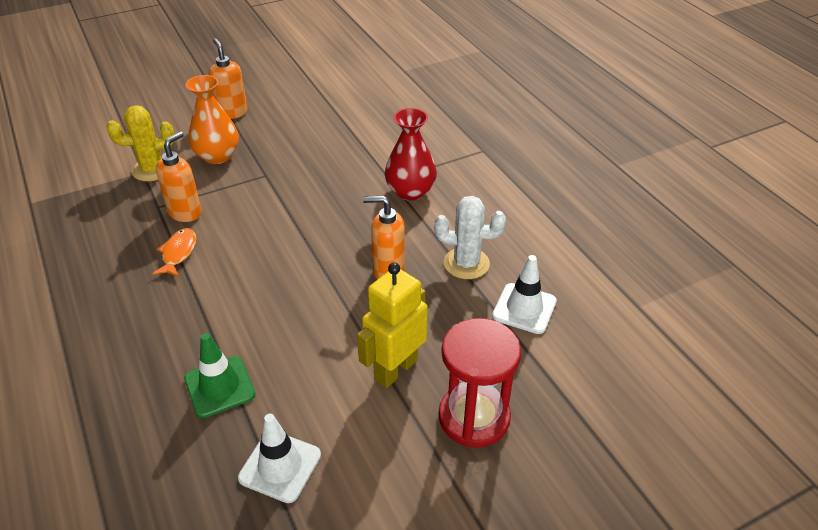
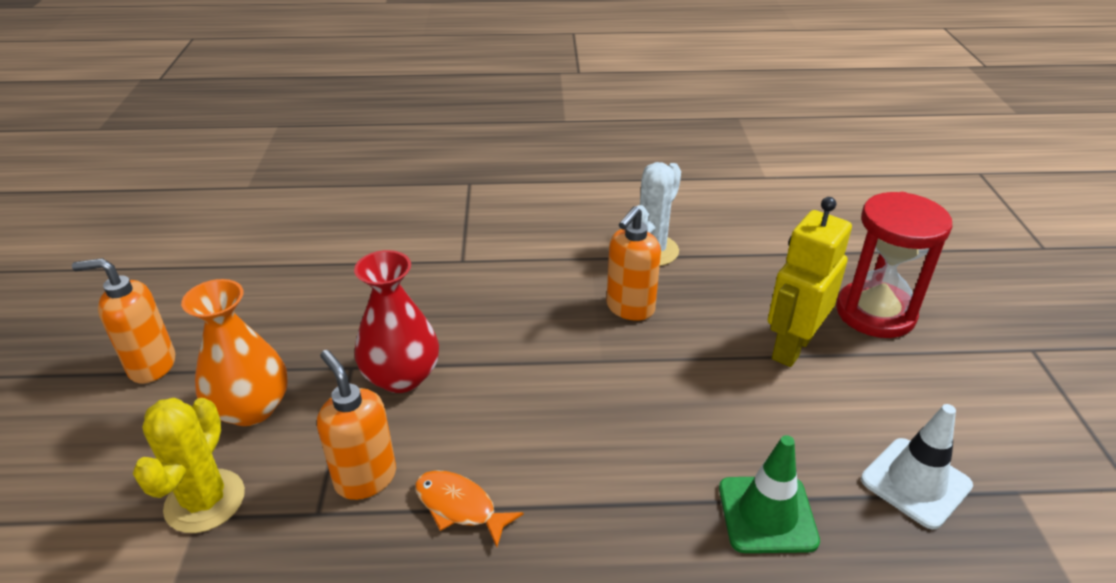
camera: 65 degrees left, 5 degrees down
(395, 369) = (791, 347): yellow robot -> yellow robot turned 60 degrees clockwise
(410, 191) = (499, 252): red vase -> red vase (401, 376)
(524, 308) = (738, 236): white traffic cone -> none

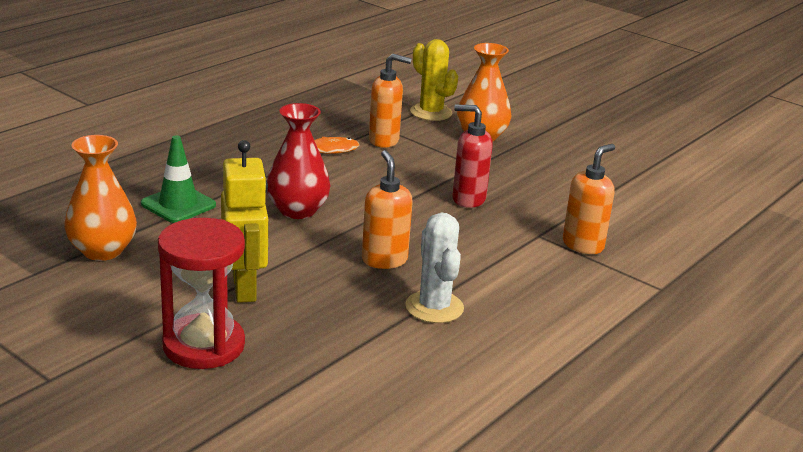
camera: 130 degrees right, 10 degrees down
(151, 366) = (558, 128): orange soap dispenser -> orange soap dispenser (583, 245)
(401, 376) = (444, 173): red vase -> red vase (297, 210)
(445, 328) = (468, 199): none -> red soap dispenser
(915, 483) = (102, 250): white traffic cone -> orange vase

